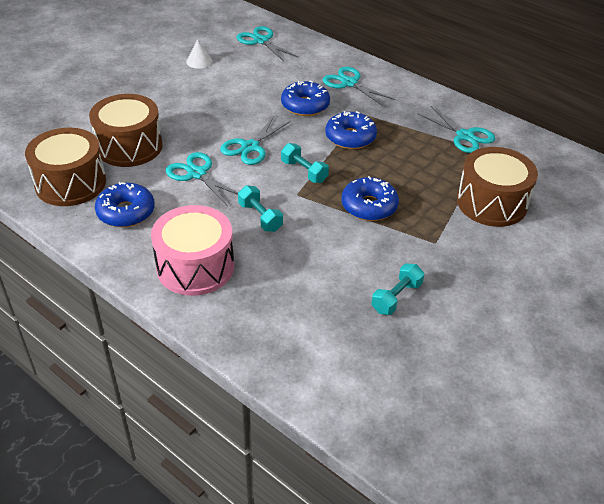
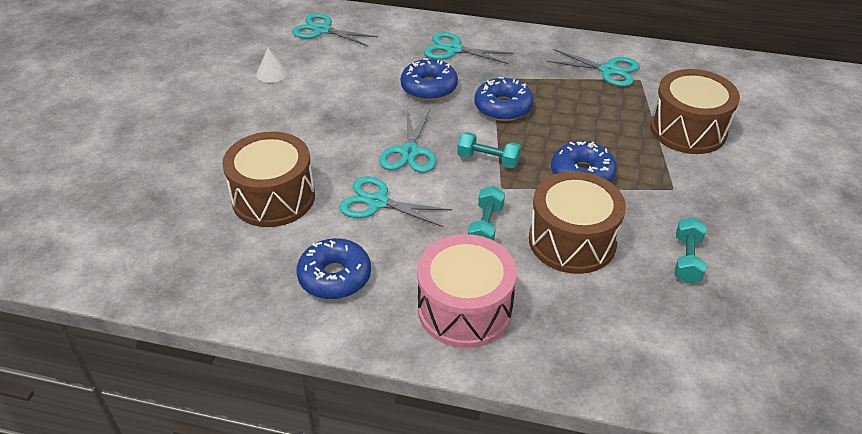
camera: 25 degrees left, 0 degrees up
(70, 183) = (239, 267): brown drum -> brown drum (572, 241)
(260, 217) = (485, 226): turquoise dumbbell -> turquoise dumbbell turned 75 degrees clockwise

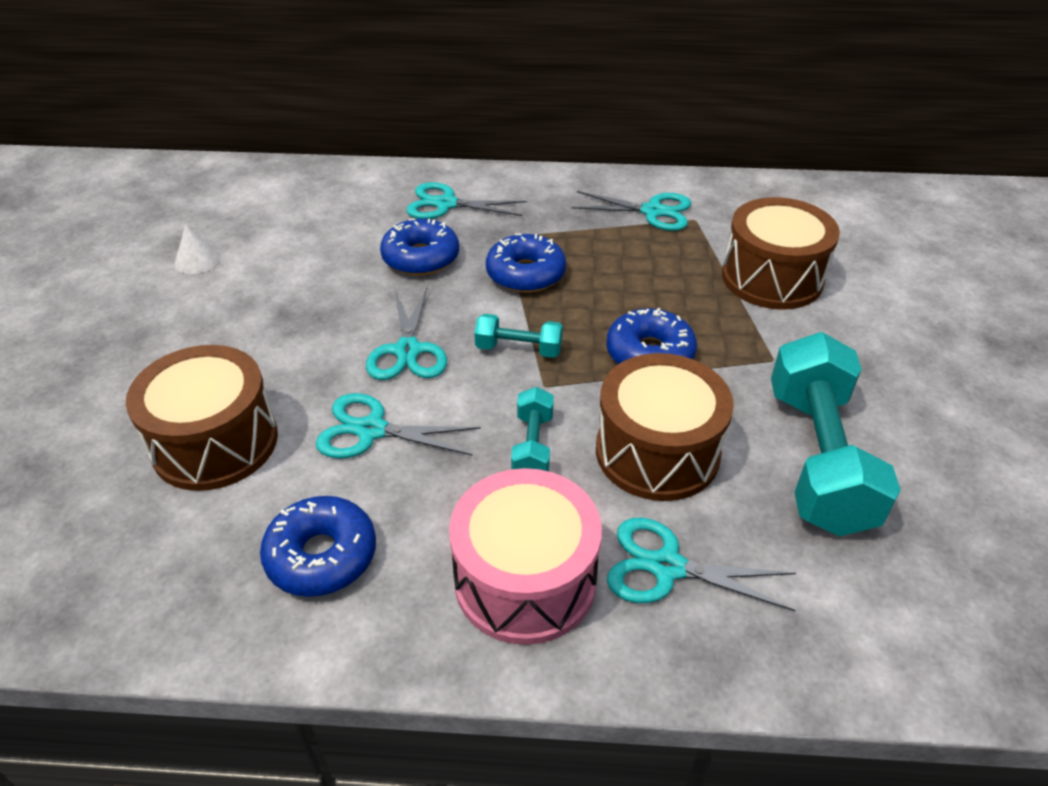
camera: 10 degrees left, 0 degrees up
(322, 30) = (263, 195): turquoise scissors -> turquoise scissors (667, 567)
(687, 260) = (818, 458): turquoise dumbbell -> turquoise dumbbell, size x2.10

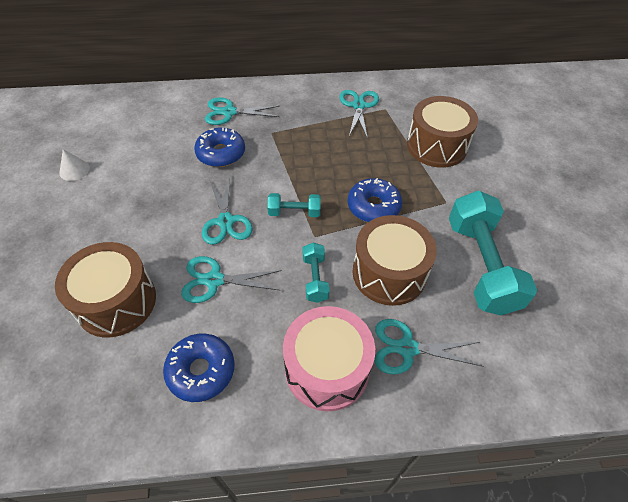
camera: 10 degrees left, 10 degrees up
(525, 274) = (289, 158): blue donut -> none
(652, 211) = (358, 106): turquoise scissors -> turquoise scissors turned 90 degrees counterclockwise

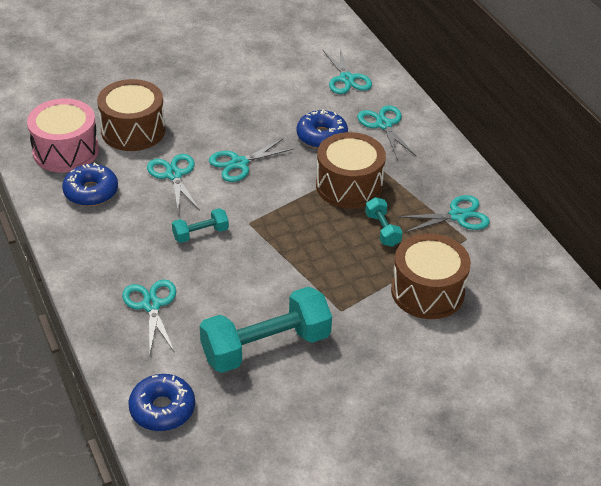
camera: 70 degrees right, 10 degrees down
(74, 170) = (253, 60): white cone -> none
(152, 116) = (346, 79): none -> turquoise scissors
(294, 212) = (271, 203): turquoise dumbbell -> turquoise dumbbell (382, 230)
(327, 368) = (115, 259): pink drum -> pink drum (66, 151)
(373, 206) = (306, 256): blue donut -> blue donut (162, 409)
(389, 273) = (227, 281): brown drum -> brown drum (349, 185)

